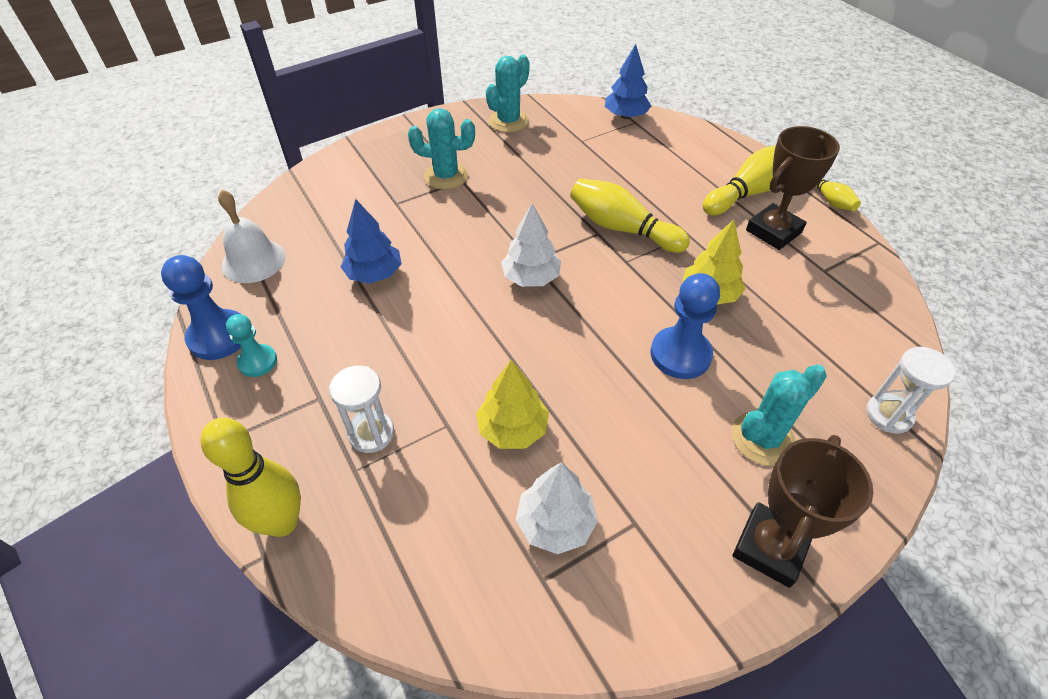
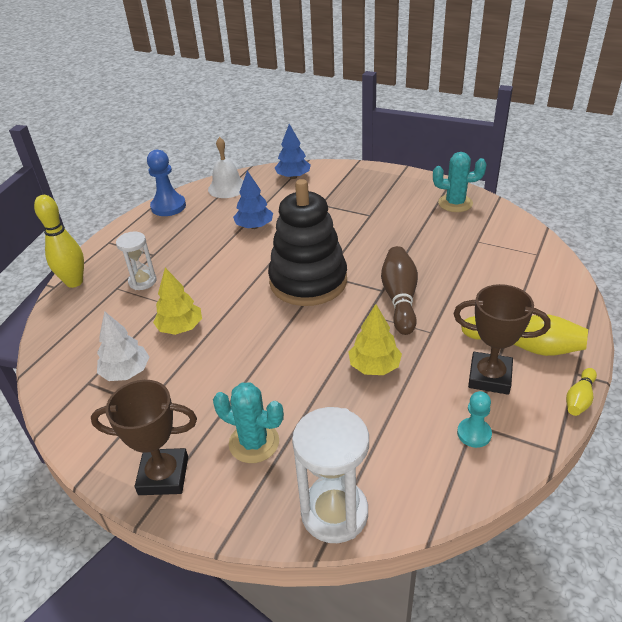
camera: 60 degrees right, 10 degrees down
(257, 362) = (162, 225): turquoise pawn -> turquoise pawn (474, 434)
(446, 176) = (366, 208): turquoise cactus -> none
(531, 278) = (308, 281): white tree -> black stacking toy
(622, 228) = (400, 298): yellow bowling pin -> brown bowling pin
(625, 116) = (538, 247): blue tree -> blue tree (293, 177)
(680, 354) = (299, 374): blue pawn -> none
(888, 415) = (334, 513): white hourglass -> white hourglass, size x1.64

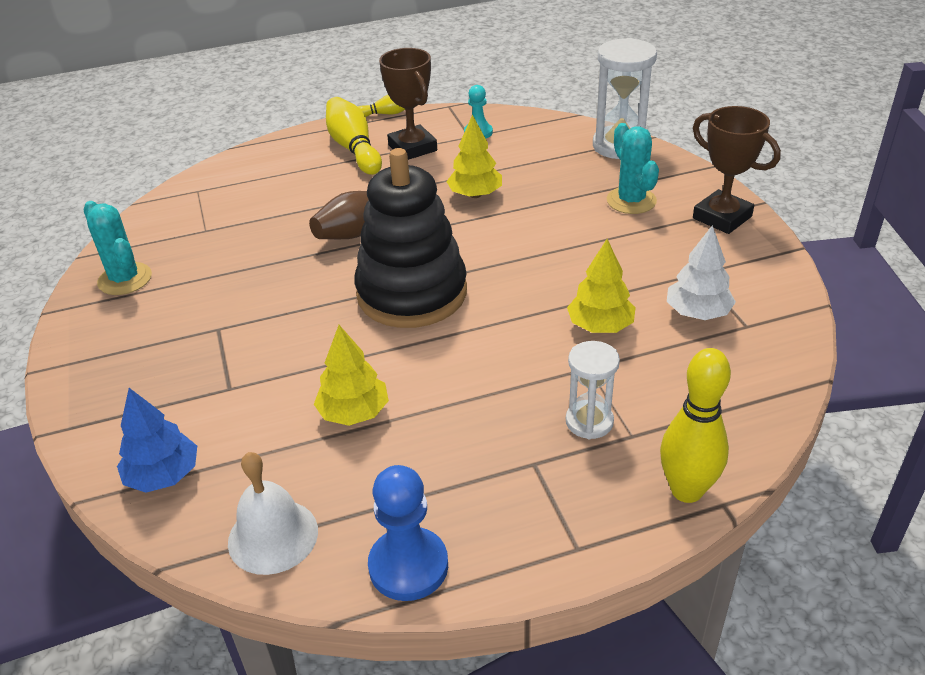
camera: 135 degrees left, 0 degrees up
(254, 226) = (354, 413): blue tree -> yellow tree

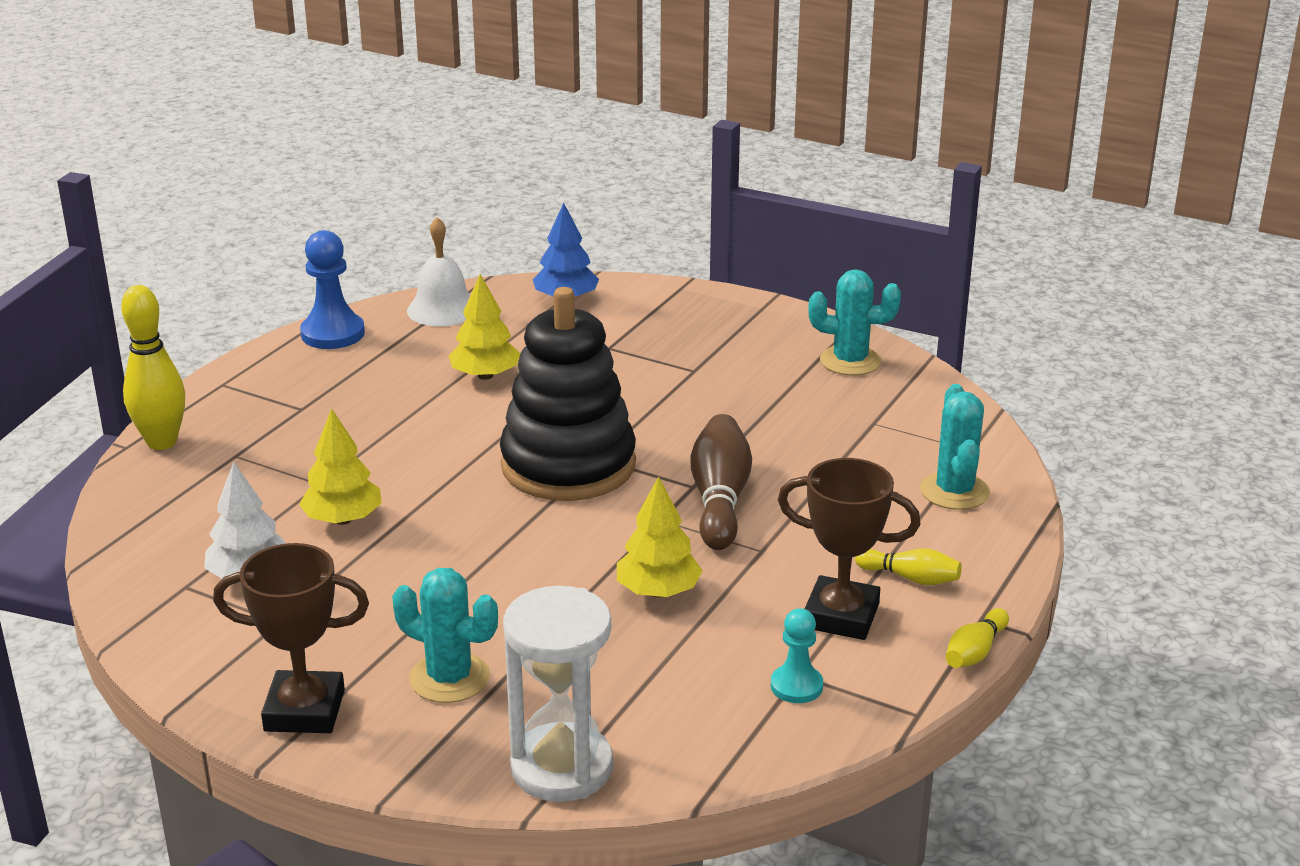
camera: 135 degrees right, 10 degrees down
(253, 174) = (954, 491): none -> turquoise cactus
(354, 148) = (910, 578): yellow bowling pin -> yellow bowling pin, size x0.55
(589, 421) = (281, 448): white hourglass -> none

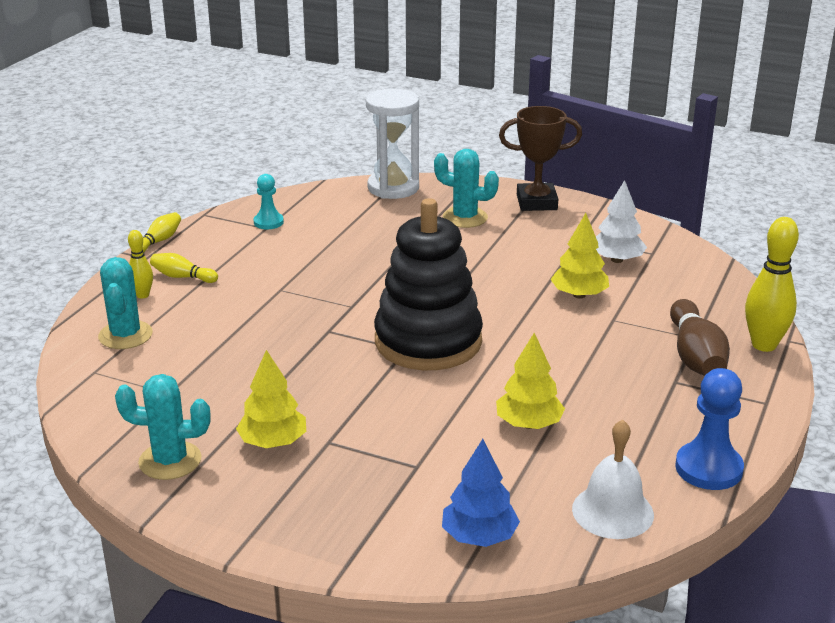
camera: 175 degrees right, 0 degrees up
(658, 591) = (350, 262): yellow tree -> yellow tree (273, 442)
(720, 500) = (308, 321): brown bowling pin -> brown bowling pin (695, 356)
(841, 616) = (234, 255): brown trophy -> none
(957, 550) = (142, 295): none -> yellow bowling pin

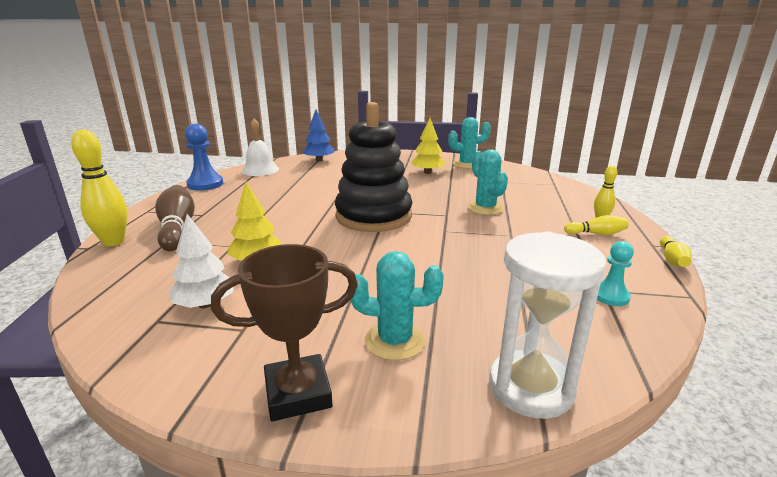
camera: 165 degrees right, 5 degrees down
(125, 335) = (568, 199): turquoise cactus -> turquoise cactus (485, 208)
(529, 424) = (300, 189): yellow tree -> none

